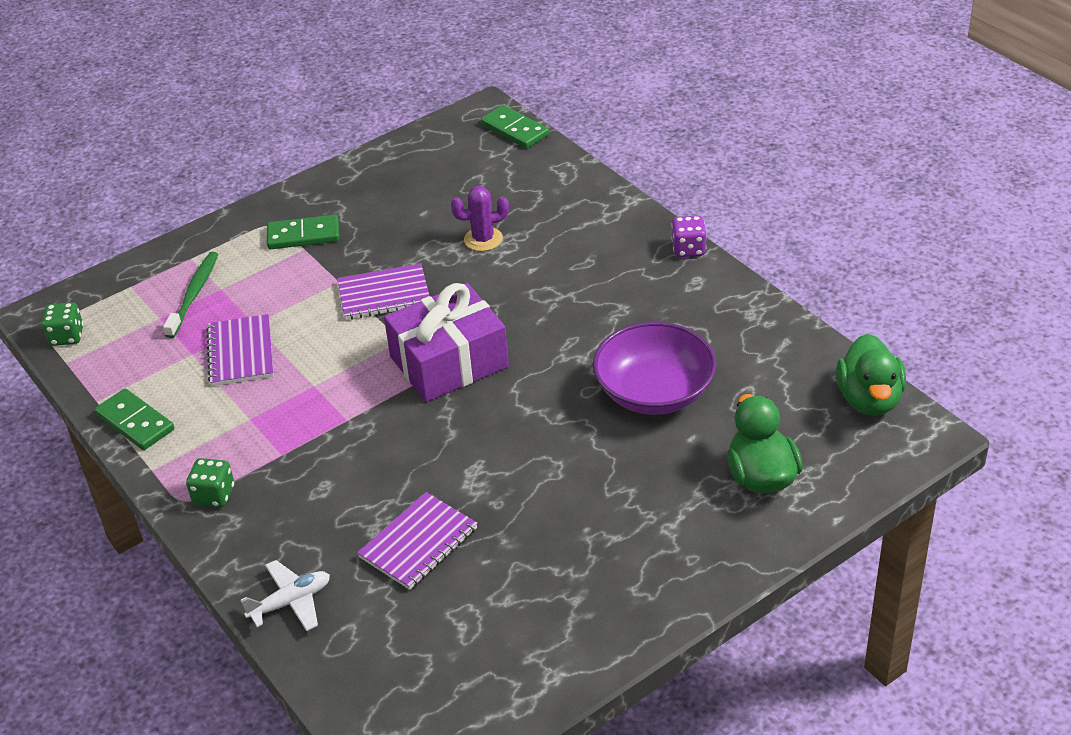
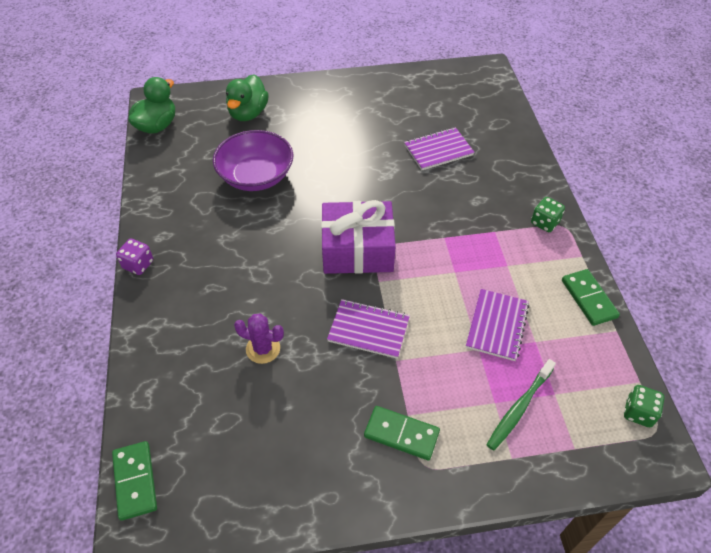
camera: 155 degrees left, 10 degrees up
(290, 602) = (517, 148): white plane -> none

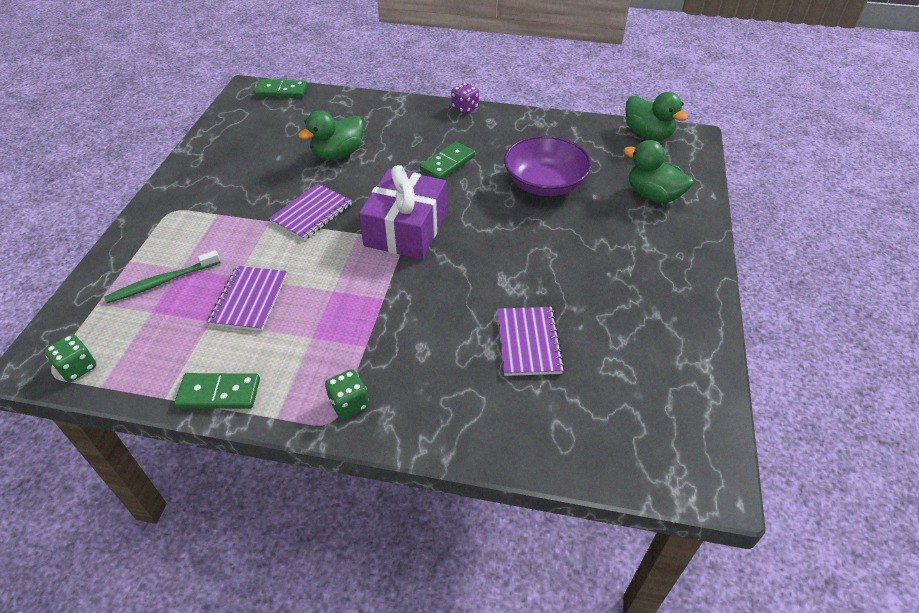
camera: 110 degrees right, 5 degrees down
(263, 349) = (338, 154): purple cactus -> green duck
(401, 434) = (206, 206): green domino -> green domino (448, 163)
(497, 325) = (249, 299): purple notebook -> purple notebook turned 60 degrees clockwise
(519, 408) = (162, 282): green toothbrush -> green toothbrush turned 90 degrees counterclockwise

